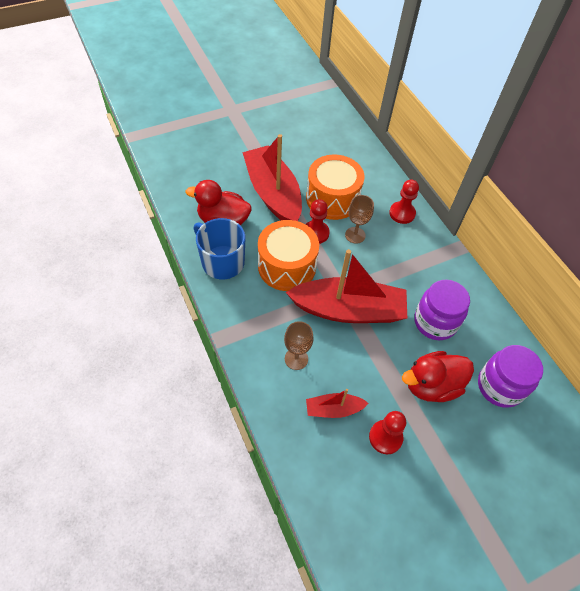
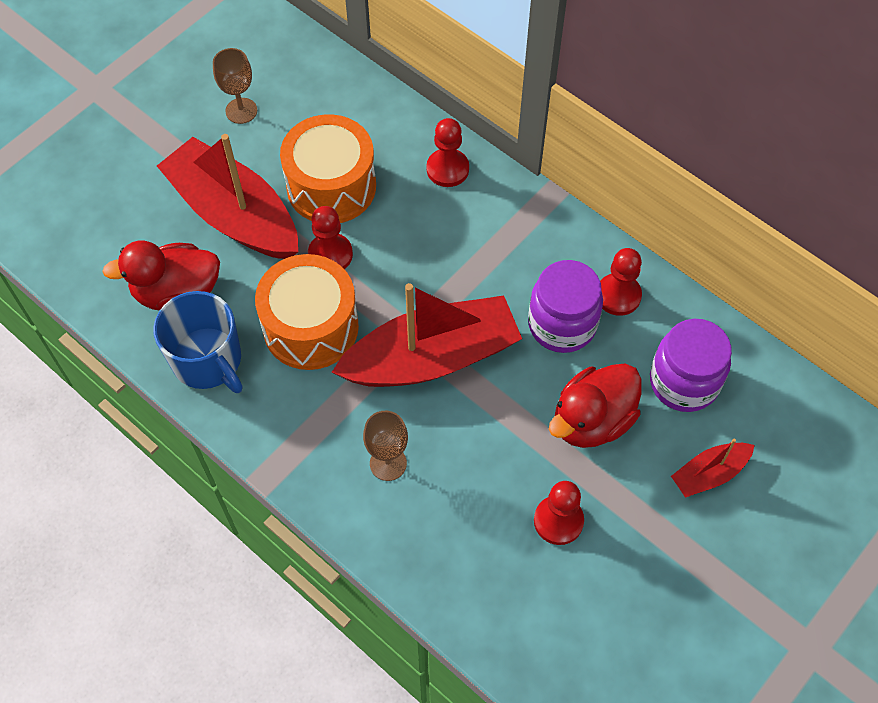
camera: 20 degrees left, 5 degrees up
(222, 262) = (208, 360): blue mug -> blue mug turned 150 degrees counterclockwise
(333, 409) = (472, 513): red boat -> red boat (709, 474)
(355, 235) = (391, 234): brown goblet -> brown goblet (241, 111)
(476, 319) = (618, 295): none -> red pawn

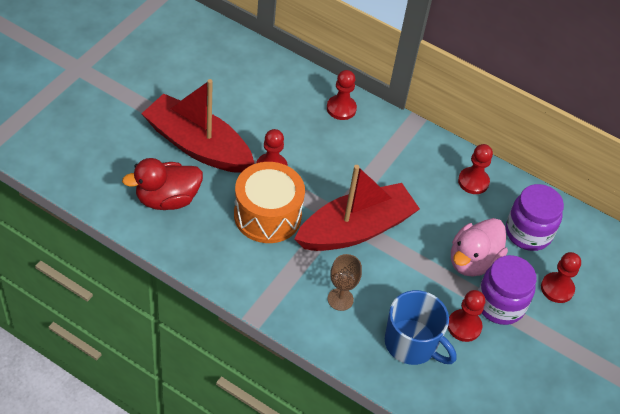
camera: 15 degrees left, 10 degrees down
(208, 360) = (199, 242): blue mug -> blue mug (412, 343)
(241, 111) = (188, 78): brown goblet -> none
(331, 186) = (263, 124): orange drum -> none
(562, 325) = (440, 202): purple jar -> purple jar (500, 304)
(592, 420) = (473, 261): red duck -> pink duck
(709, 474) = (557, 288): red boat -> red pawn

